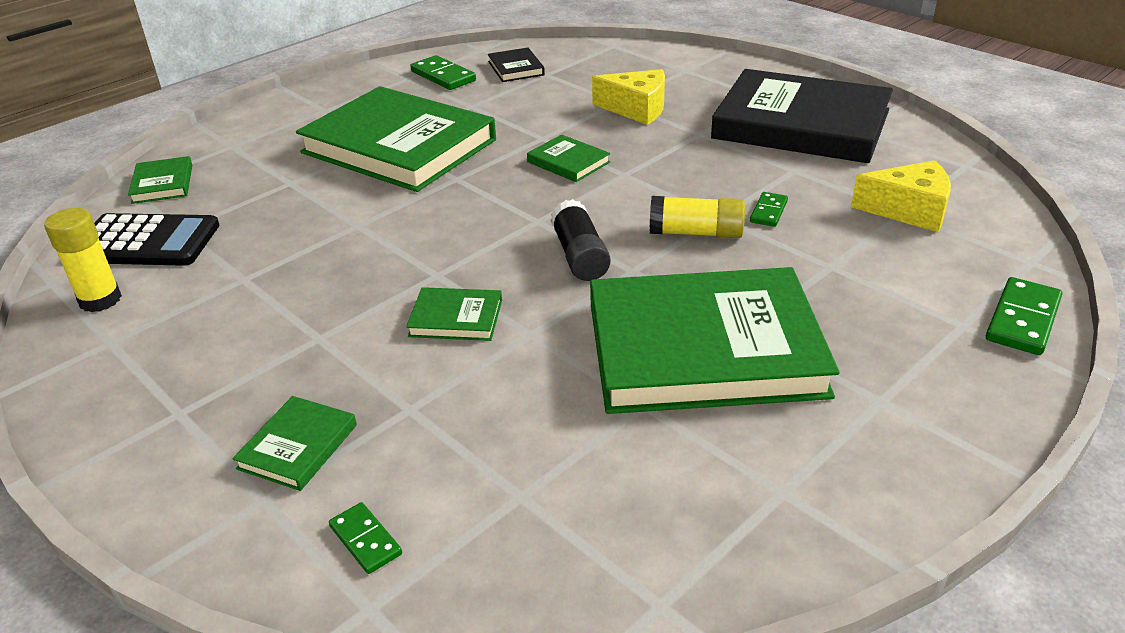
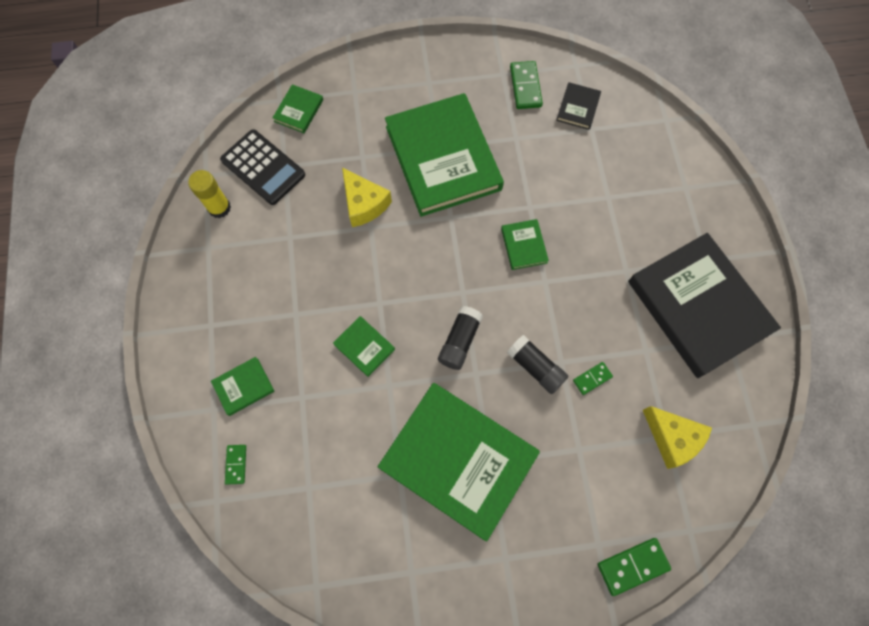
camera: 35 degrees right, 35 degrees up
(637, 109) = (612, 214): yellow cheese -> yellow cheese (364, 204)
(696, 233) = (535, 367): yellow glue stick -> black glue stick

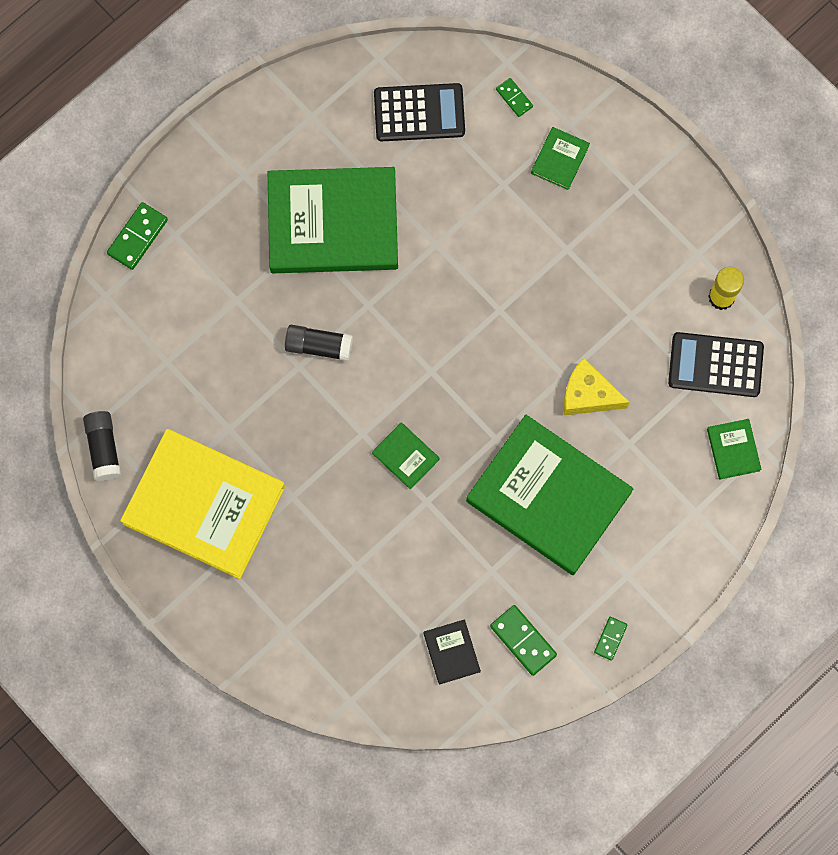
camera: 145 degrees right, 5 degrees up
(320, 507) = (419, 113): none -> black calculator
(364, 347) = (483, 262): green book -> none
(459, 341) = (402, 324): black glue stick -> black glue stick (103, 448)
(592, 378) = (262, 369): green domino -> green domino (610, 638)
(672, 438) = (161, 363): yellow cheese -> none
(698, 307) = (204, 505): black book -> yellow book

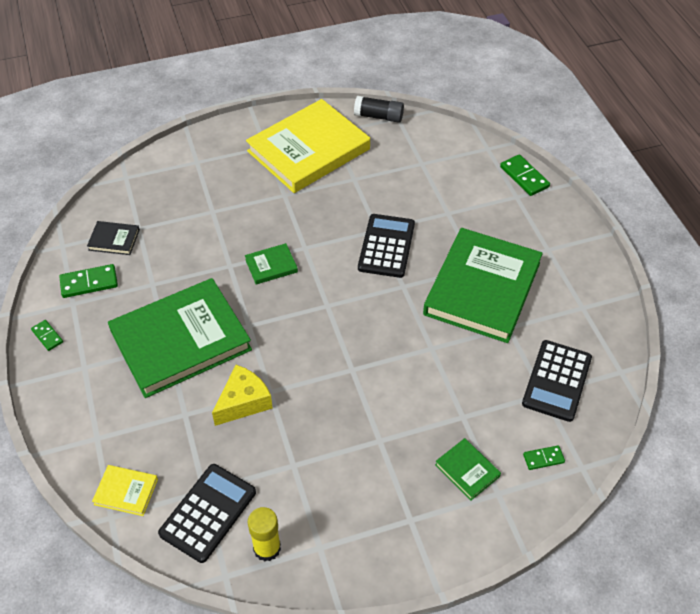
camera: 115 degrees right, 25 degrees down
(319, 346) = (386, 246): black glue stick -> black calculator
(733, 450) = (126, 492): green book -> yellow book

